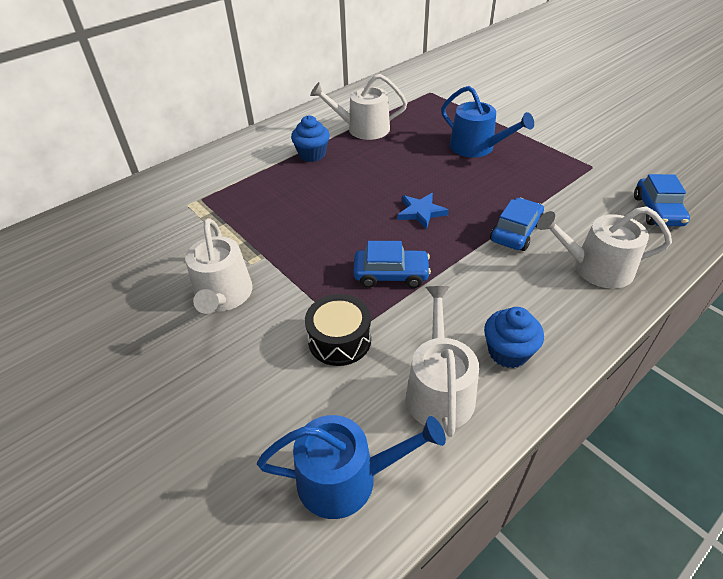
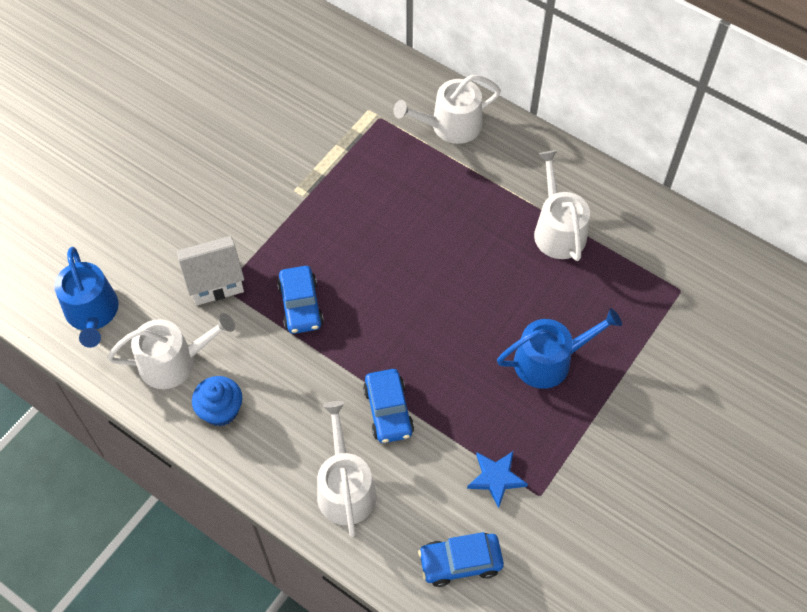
camera: 75 degrees right, 15 degrees up
(223, 296) = (250, 183): white watering can -> white watering can (450, 126)
(312, 154) = (486, 191): blue cupcake -> none
(339, 340) = (215, 281): black drum -> white house
(421, 212) = (402, 317): blue star -> blue star (496, 478)
(477, 147) = (549, 360): blue watering can -> blue watering can turned 135 degrees counterclockwise
(516, 232) = (388, 411): blue car -> blue car turned 60 degrees clockwise

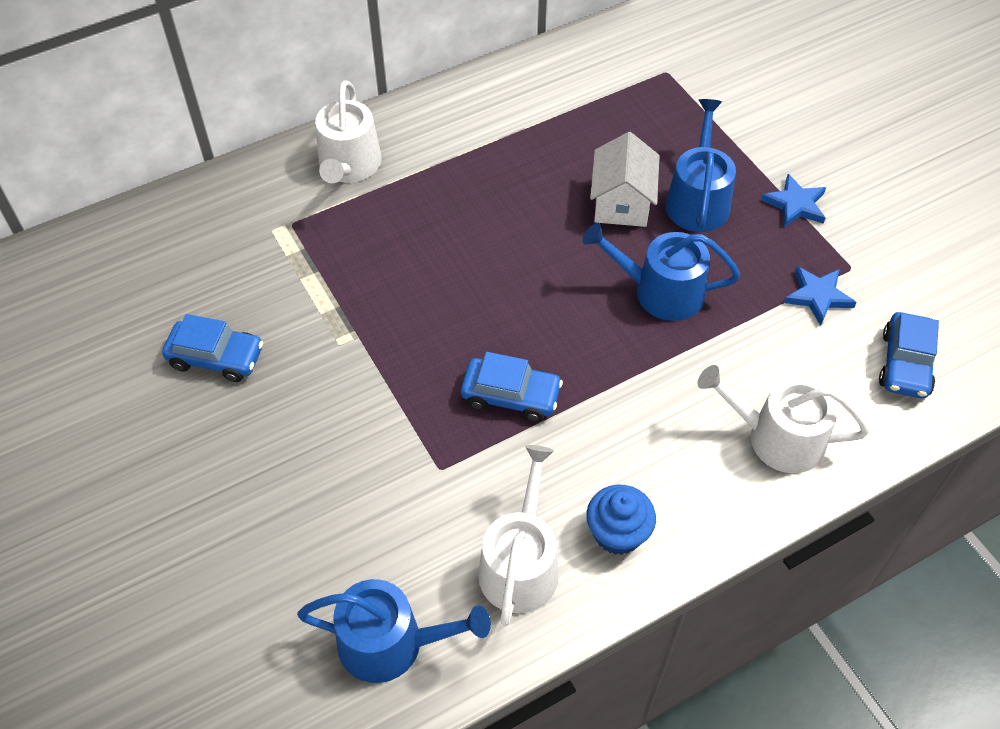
camera: 65 degrees left, 5 degrees down
(215, 281) = (423, 476): white house -> white house (621, 202)
(388, 411) = (695, 361): blue car -> blue car (216, 358)
(441, 365) = (660, 291): none -> blue watering can
(557, 230) = (543, 132): white watering can -> none
(586, 433) = (795, 204): none -> blue star

